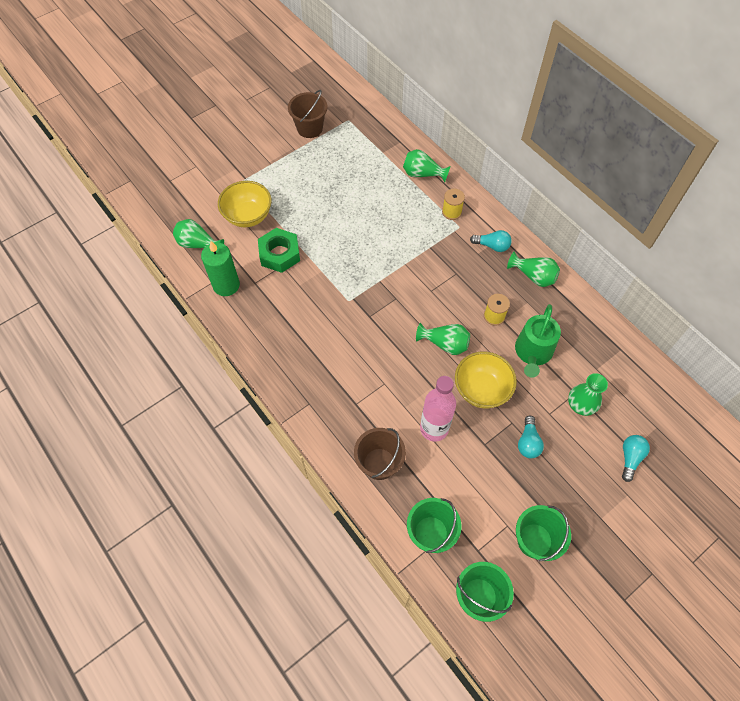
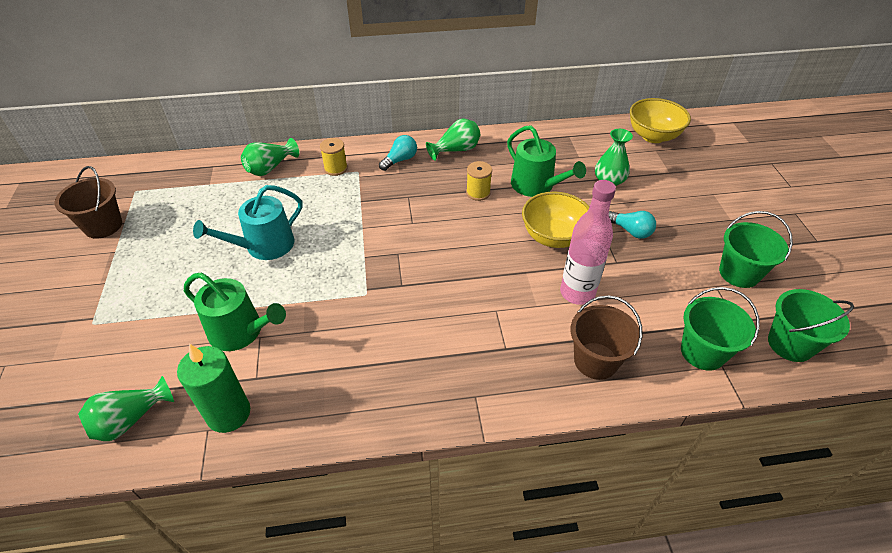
camera: 60 degrees left, 15 degrees down
(248, 216) = (151, 340): yellow bowl -> yellow bowl (653, 136)
(279, 254) = (241, 332): green nut -> green watering can
(350, 220) = (264, 246): none -> turquoise watering can
(445, 344) = (482, 240): green vase -> none
(630, 458) = (678, 177): turquoise light bulb -> none

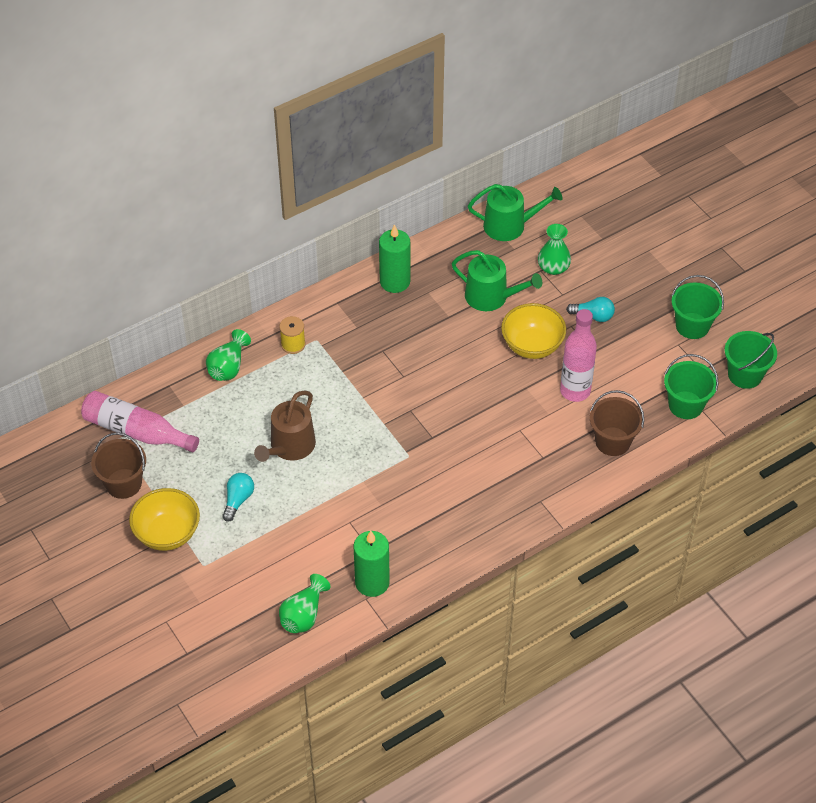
camera: 25 degrees left, 5 degrees up
(155, 190) = (136, 431): none -> pink bottle
(241, 332) = (331, 524): green watering can -> green watering can (510, 225)
(264, 246) = (289, 447): turquoise watering can -> brown watering can
(400, 160) = (348, 313): turquoise light bulb -> turquoise light bulb (238, 500)
(456, 150) = (395, 282): green vase -> green candle
(478, 193) = (443, 323): yellow spool -> none
(653, 136) = (572, 198): yellow bowl -> yellow bowl (167, 533)

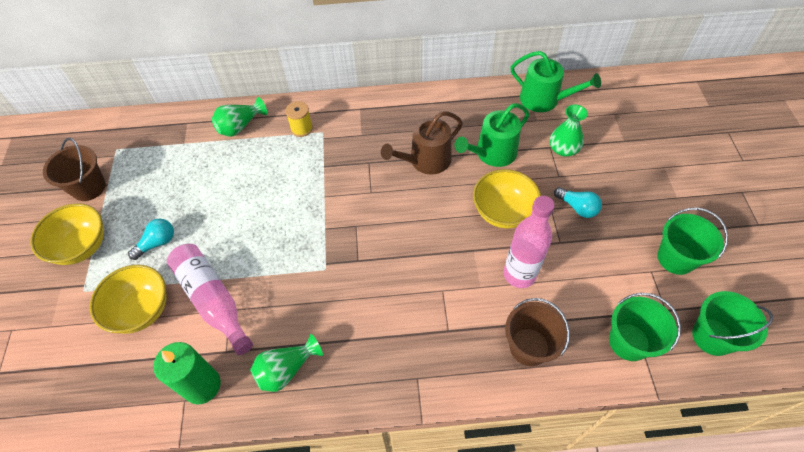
camera: 30 degrees right, 5 degrees up
(136, 431) = (134, 149): pink bottle -> pink bottle (213, 300)
(271, 555) = (141, 310): none -> yellow bowl
(289, 447) = (233, 214): brown watering can -> brown watering can (425, 161)
(303, 615) = (119, 388): green vase -> green vase (286, 370)
(395, 282) = (417, 109): green candle -> none
(491, 297) = (492, 153): green watering can -> green watering can turned 90 degrees clockwise

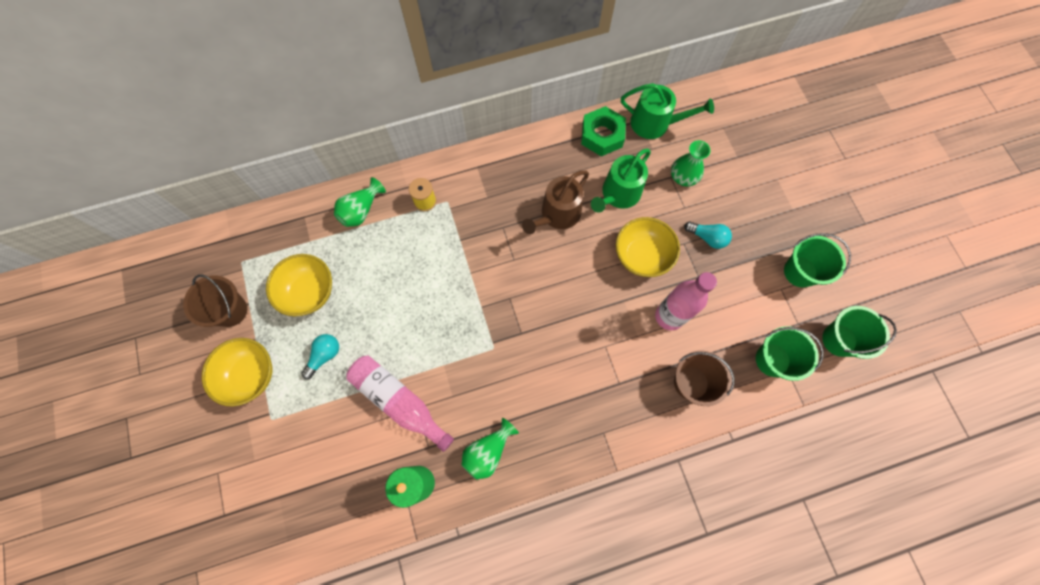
camera: 15 degrees left, 15 degrees up
(141, 310) = (335, 426): yellow bowl -> yellow bowl (309, 292)
(488, 101) = (602, 135): none -> green nut

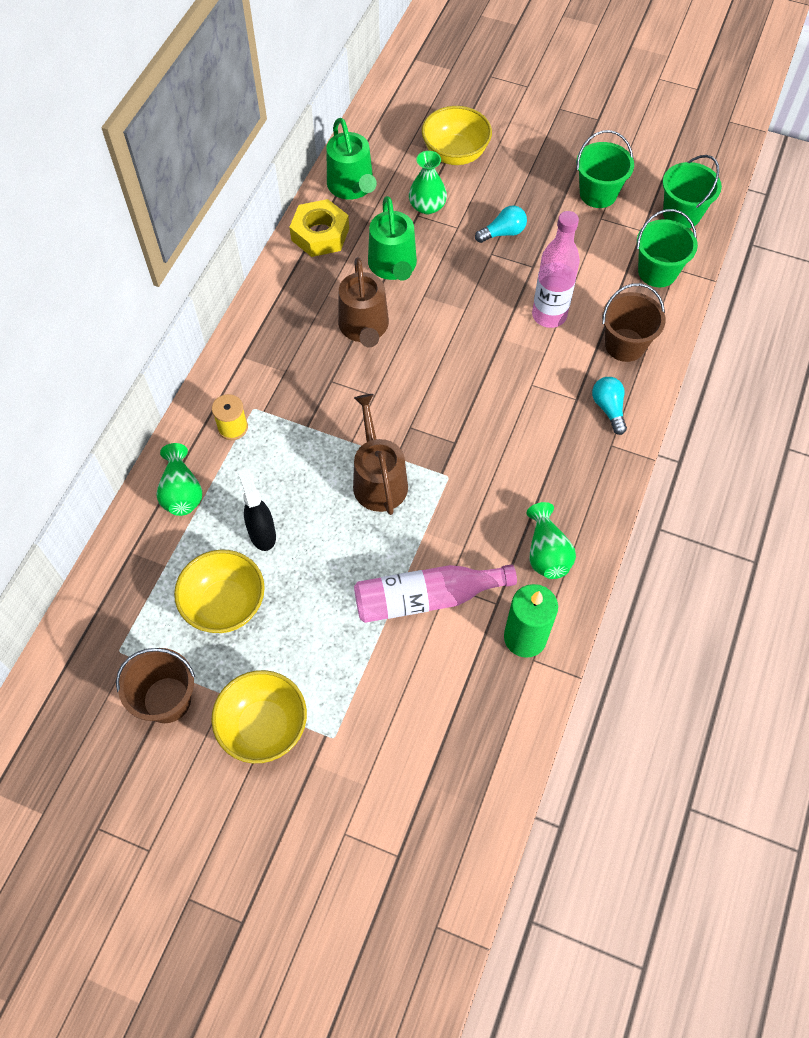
camera: 50 degrees left, 10 degrees down
(324, 356) = (311, 637): turquoise light bulb -> turquoise light bulb (608, 409)
(369, 275) = (262, 534): none -> black spray bottle
(457, 309) = (378, 479): none -> brown watering can
(602, 135) = (320, 234): green nut -> yellow nut
(641, 256) = (472, 293): yellow bowl -> yellow bowl (455, 154)
(655, 123) = (352, 187): green watering can -> green watering can turned 105 degrees clockwise

